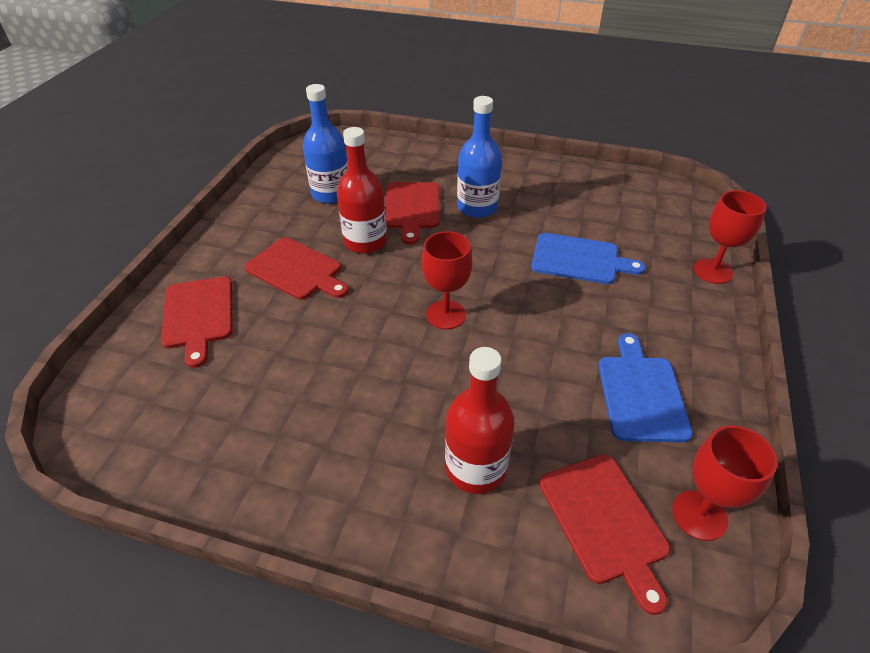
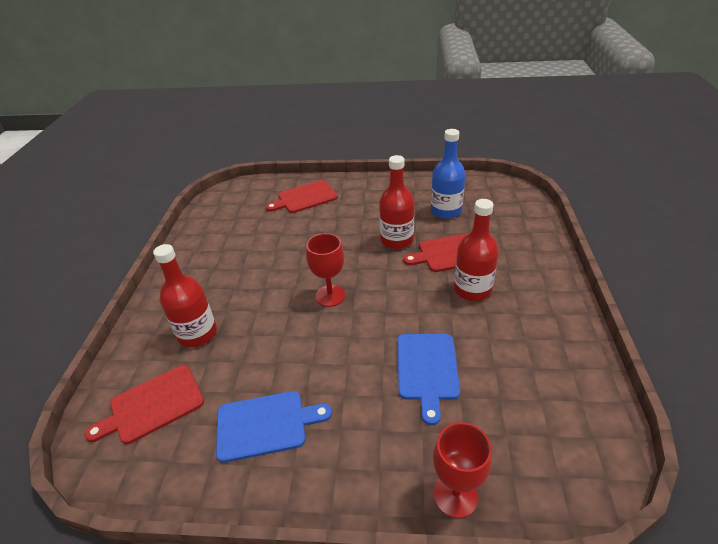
camera: 80 degrees right, 5 degrees down
(297, 270) = (355, 219): red cutting board -> none
(477, 207) = (472, 290): blue bottle -> red bottle
(699, 515) = (151, 466): red goblet -> none

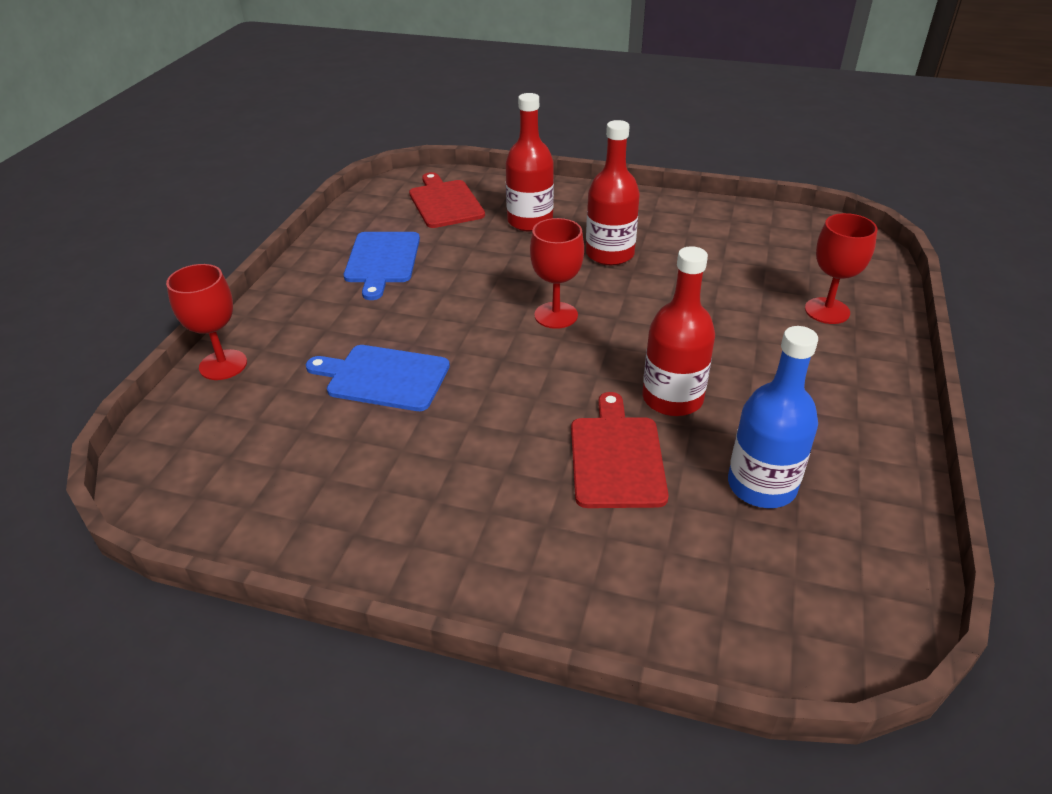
camera: 100 degrees right, 0 degrees up
(305, 197) = (827, 311): red cutting board -> red goblet
(472, 290) = (511, 459): red bottle -> red bottle (610, 254)

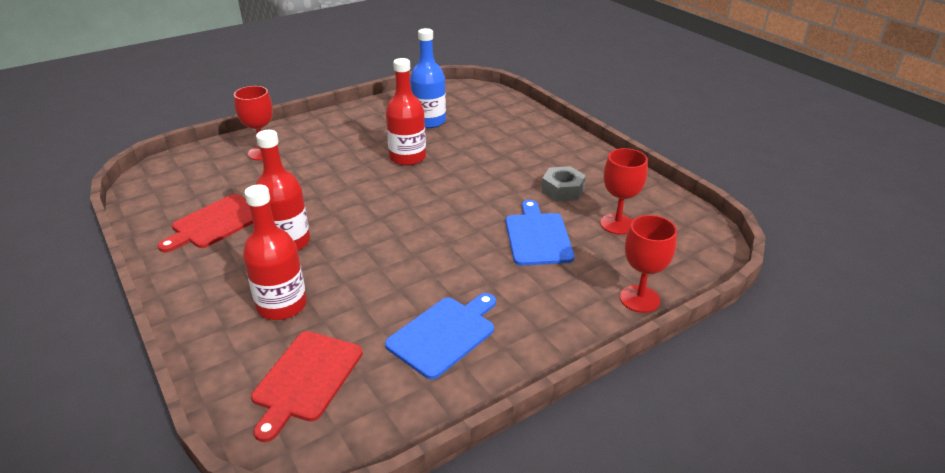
camera: 140 degrees left, 5 degrees down
(383, 377) = (537, 236): blue cutting board -> blue cutting board turned 150 degrees counterclockwise
(411, 461) = (562, 190): none -> grey nut
(556, 315) = (392, 221): red goblet -> red goblet (617, 224)
(616, 457) = (468, 151): red cutting board -> red cutting board (215, 223)

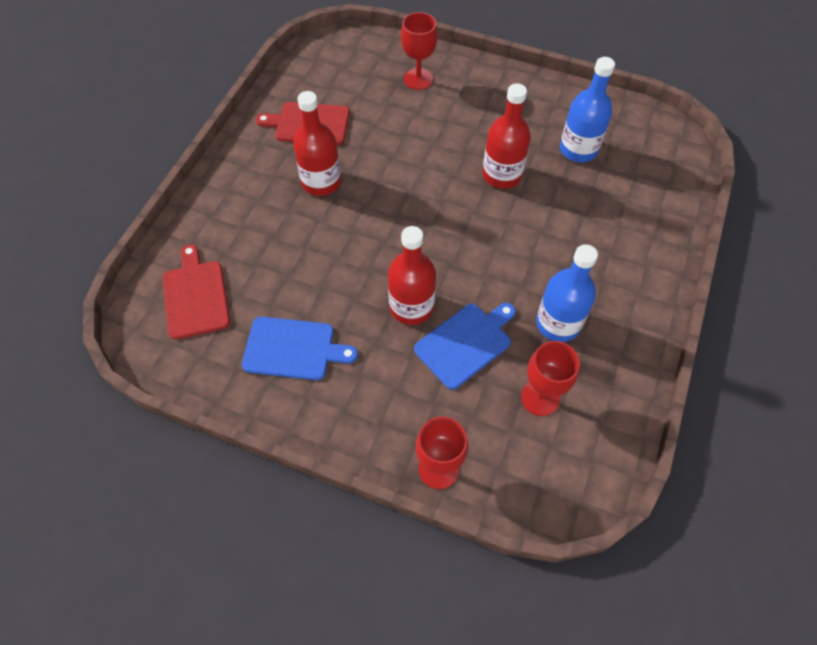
camera: 55 degrees right, 25 degrees up
(282, 305) = (253, 230): red bottle -> red bottle (411, 307)
(305, 379) = (196, 295): red cutting board -> red cutting board turned 90 degrees clockwise
(562, 190) = (558, 323): grey nut -> blue bottle

